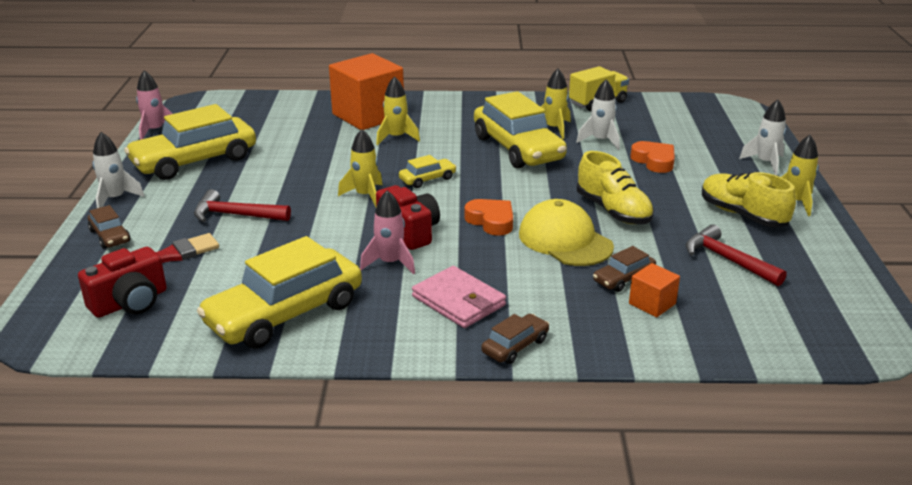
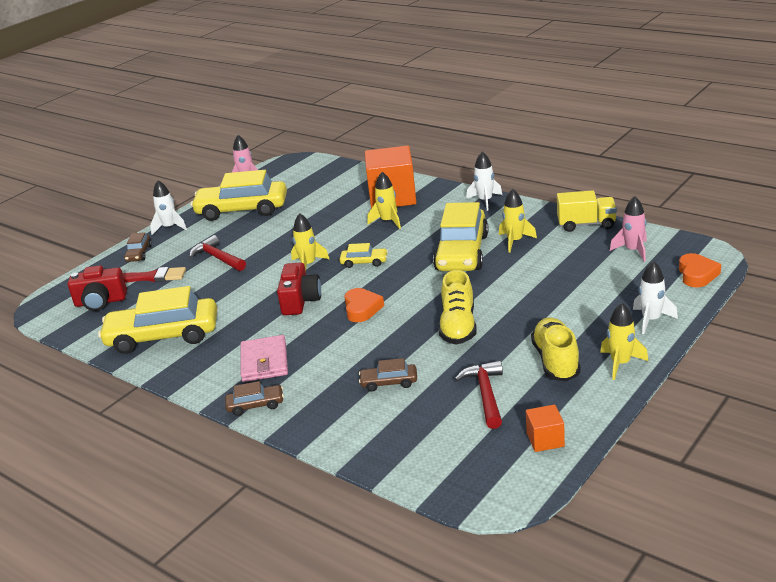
camera: 40 degrees right, 0 degrees up
(390, 263) = (260, 321): pink rocket -> pink rocket (633, 251)
(565, 240) = (391, 339): yellow cap -> none
(600, 141) = (537, 262): white rocket -> white rocket (485, 201)
(652, 304) = (381, 408): orange cube -> orange cube (545, 440)
(654, 161) = (554, 292): orange heart -> orange heart (697, 274)

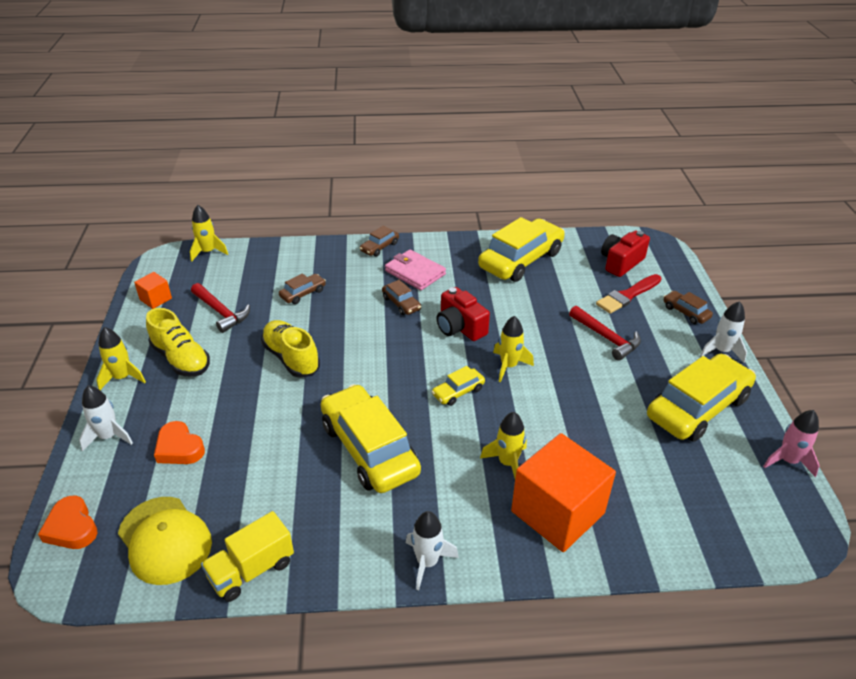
camera: 135 degrees right, 10 degrees up
(218, 258) = (606, 338): red hammer -> red hammer turned 45 degrees clockwise
(316, 337) = (401, 303): none -> brown car
(362, 309) = (396, 341): orange heart -> orange heart (179, 448)
(515, 241) = (323, 494): yellow rocket -> yellow rocket (208, 252)
(633, 251) = (165, 540): pink rocket -> yellow cap

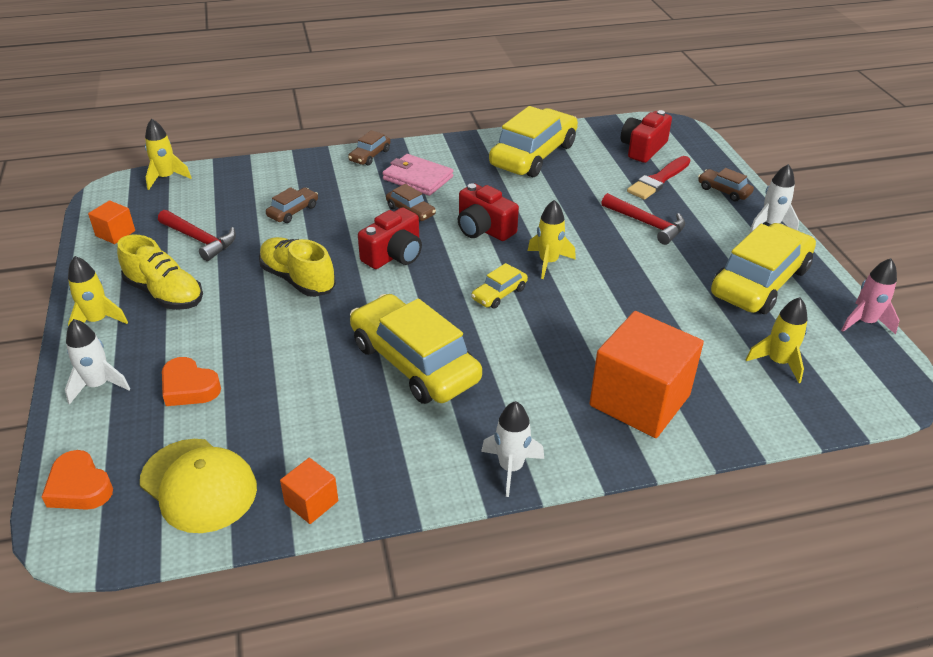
camera: 10 degrees left, 0 degrees up
(251, 570) = (311, 502): yellow truck -> orange cube
(377, 344) = (394, 255): none -> red camera
(507, 463) = (573, 358): yellow rocket -> yellow rocket (778, 362)

